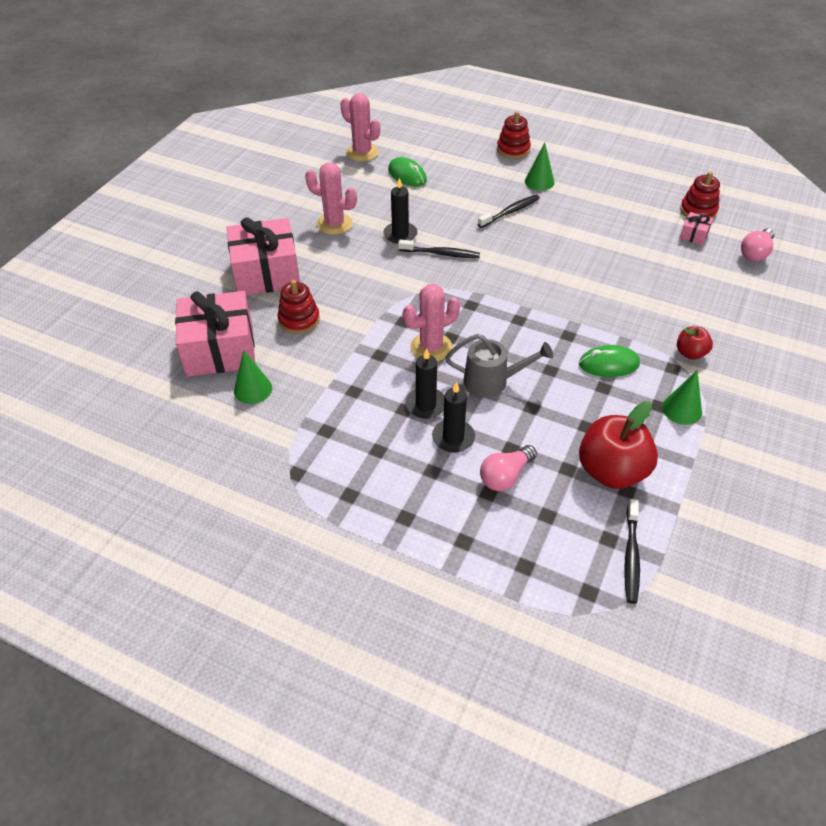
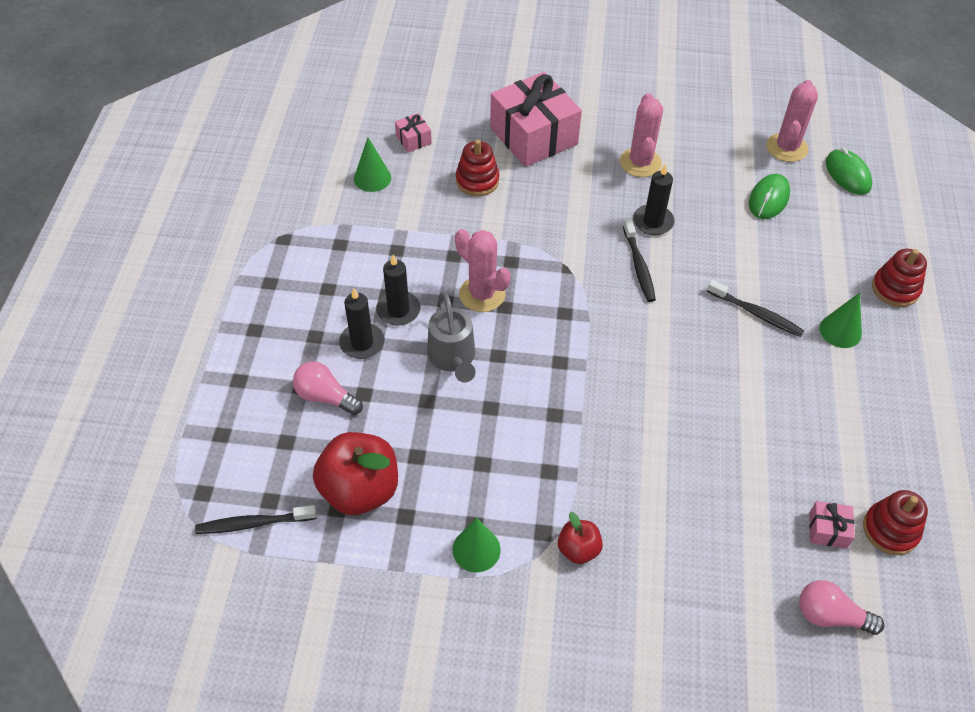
camera: 70 degrees right, 5 degrees up
(220, 349) = (413, 139): pink gift -> pink gift, size x0.42
(608, 364) = (522, 463): green mouse -> green mouse (847, 174)

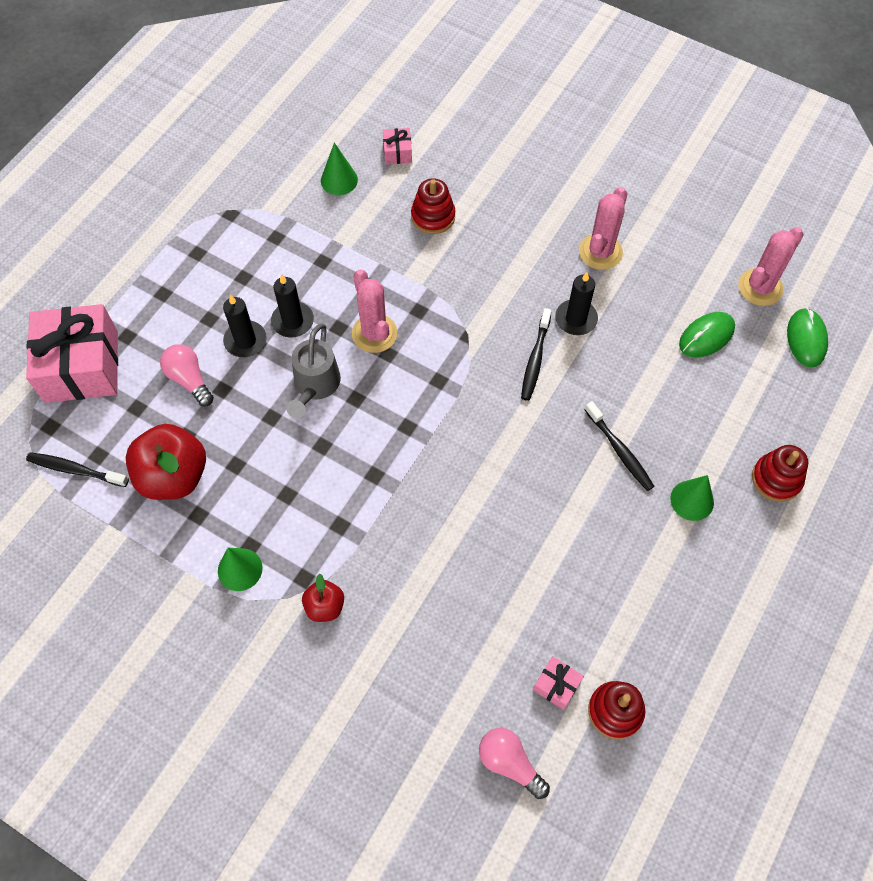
camera: 25 degrees right, 10 degrees up
(533, 136) = (512, 187): pink gift -> pink gift (81, 366)

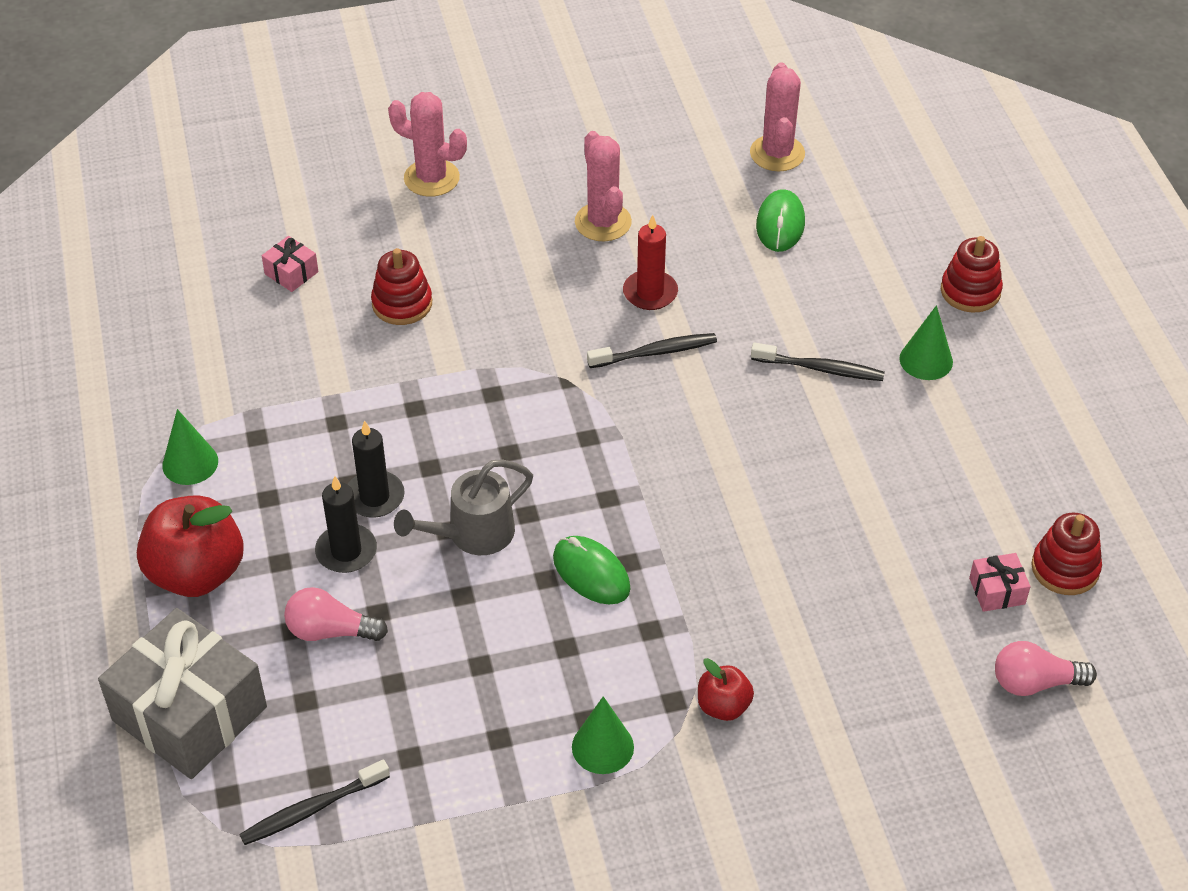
camera: 45 degrees left, 15 degrees down
(81, 366) = (189, 714): pink gift -> grey gift
(173, 476) = (428, 726): red apple -> red apple (196, 573)
(315, 386) = (472, 534): grey watering can -> grey watering can turned 90 degrees clockwise
(339, 180) = (259, 339): green cone -> green cone (190, 463)
(374, 333) = (473, 445): pink cactus -> pink cactus (431, 178)
(535, 359) = (655, 352): black toothbrush -> black toothbrush turned 75 degrees counterclockwise
(576, 319) = (650, 293): black candle -> red candle
(806, 339) = (863, 167): green mouse -> green mouse (591, 573)

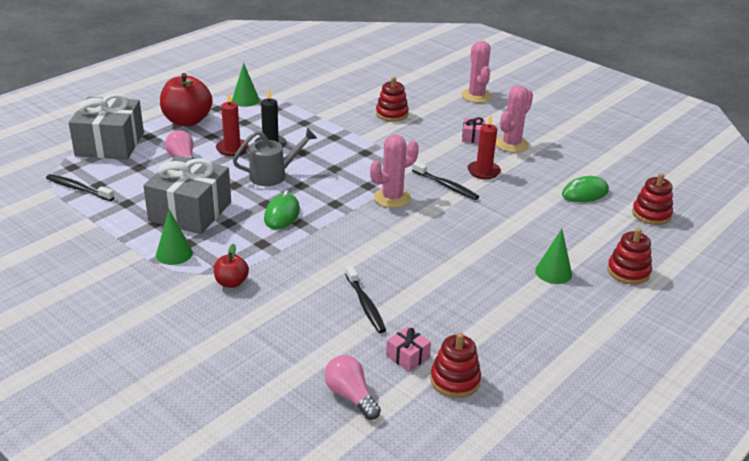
camera: 55 degrees right, 15 degrees down
(291, 273) = (377, 85): pink gift -> pink gift (472, 137)
(346, 551) = (232, 149): black candle -> red candle
(472, 534) = (273, 175): grey watering can -> grey watering can turned 135 degrees clockwise
(500, 682) = (190, 212): none -> grey gift
(777, 153) = (633, 176): pink cactus -> pink cactus (392, 198)
(820, 369) = (500, 238): black toothbrush -> black toothbrush (365, 304)
(872, 194) = (651, 214): none -> red stacking toy

